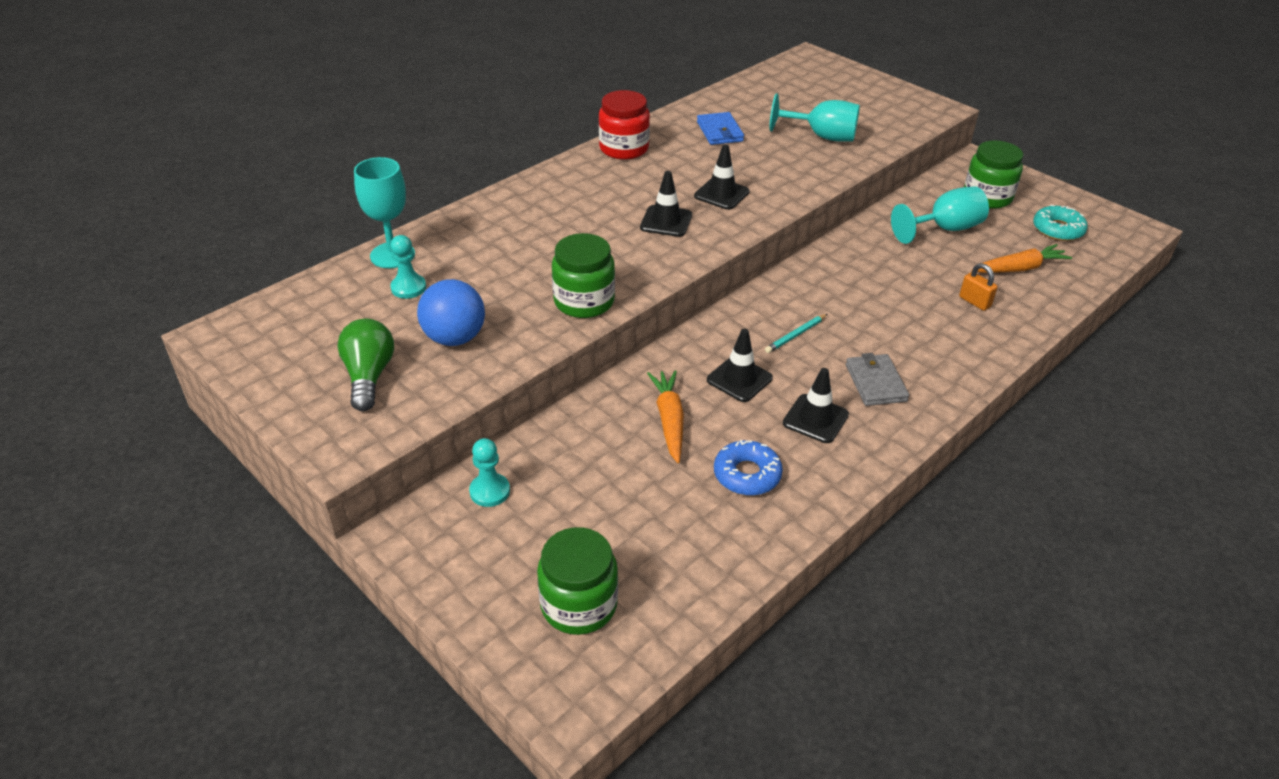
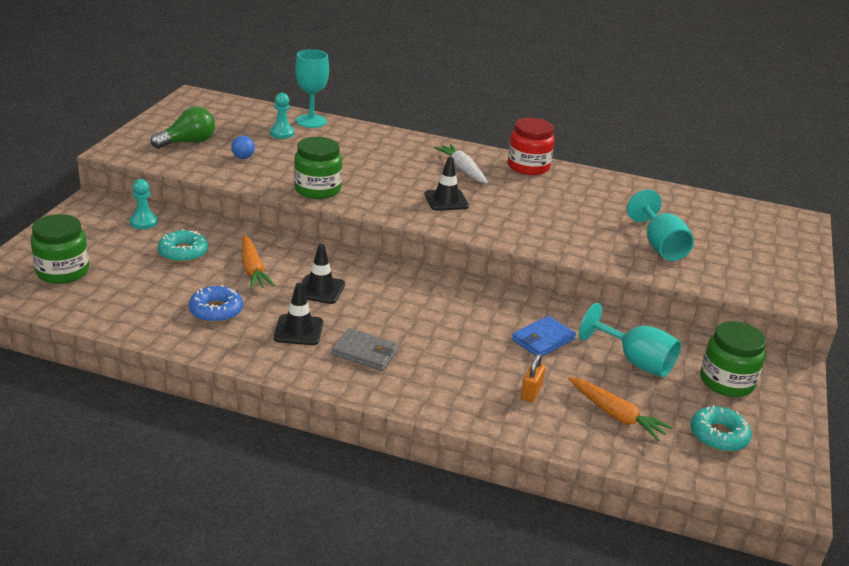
camera: 60 degrees right, 10 degrees down
(454, 338) = (243, 157): blue ball -> blue ball, size x0.51
(594, 471) = (183, 252): none -> turquoise donut
(602, 189) = (462, 169): none -> white carrot
(669, 420) = (253, 270): orange carrot -> orange carrot turned 105 degrees clockwise
(720, 131) = (605, 199): blue wallet -> blue wallet (543, 340)
(721, 194) = (510, 215): black traffic cone -> none
(795, 335) = (395, 305): turquoise pencil -> none
(875, 383) = (365, 352): grey wallet -> grey wallet turned 60 degrees clockwise

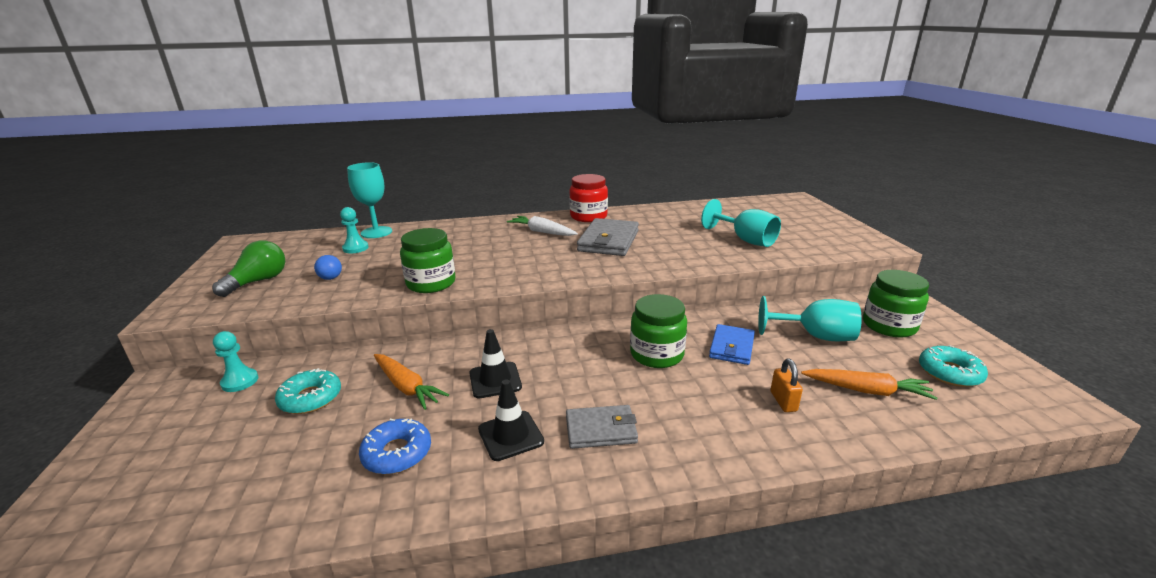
camera: 25 degrees left, 5 degrees down
(62, 272) = (147, 488): green jar -> green jar (656, 354)
(446, 200) = (555, 257): black traffic cone -> none
(516, 201) = (608, 241): none -> grey wallet

